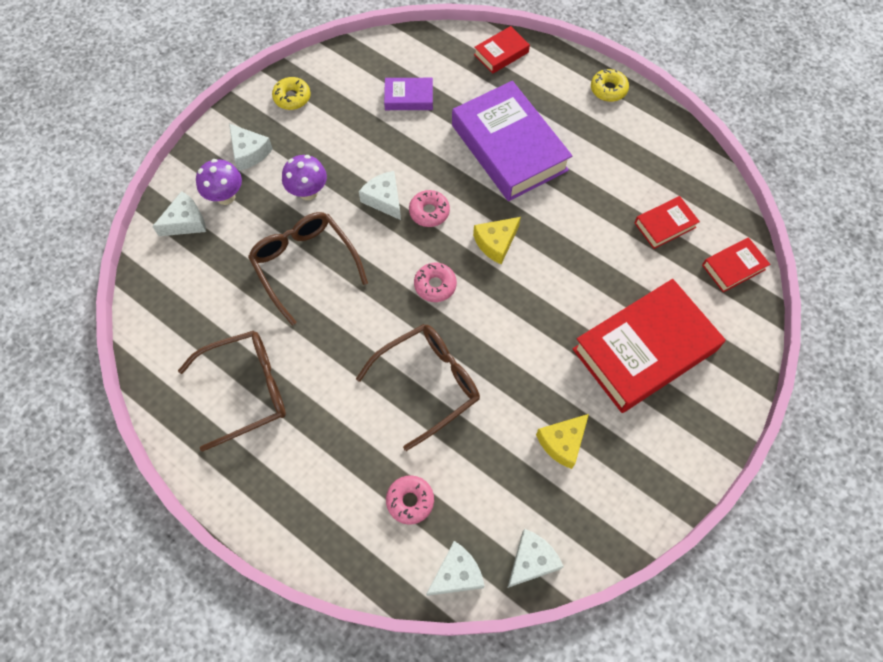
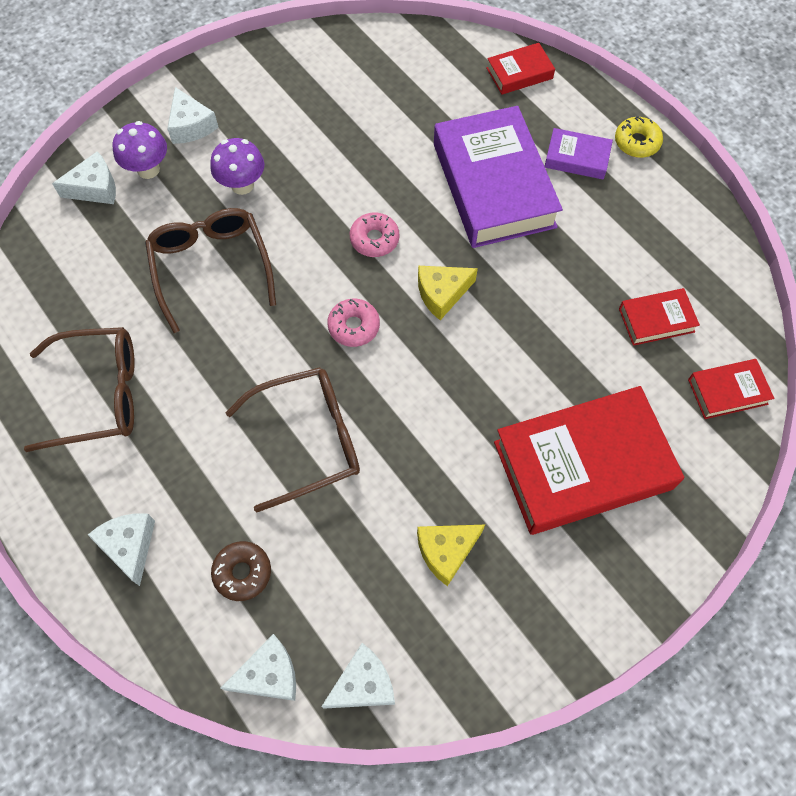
camera: 15 degrees right, 0 degrees up
(292, 97) = (259, 74): yellow donut -> none
(384, 199) = (326, 213): white cheese -> white cheese (129, 546)
(409, 97) = (393, 102): purple book -> purple book (577, 158)
(410, 501) = (242, 572): pink donut -> brown donut

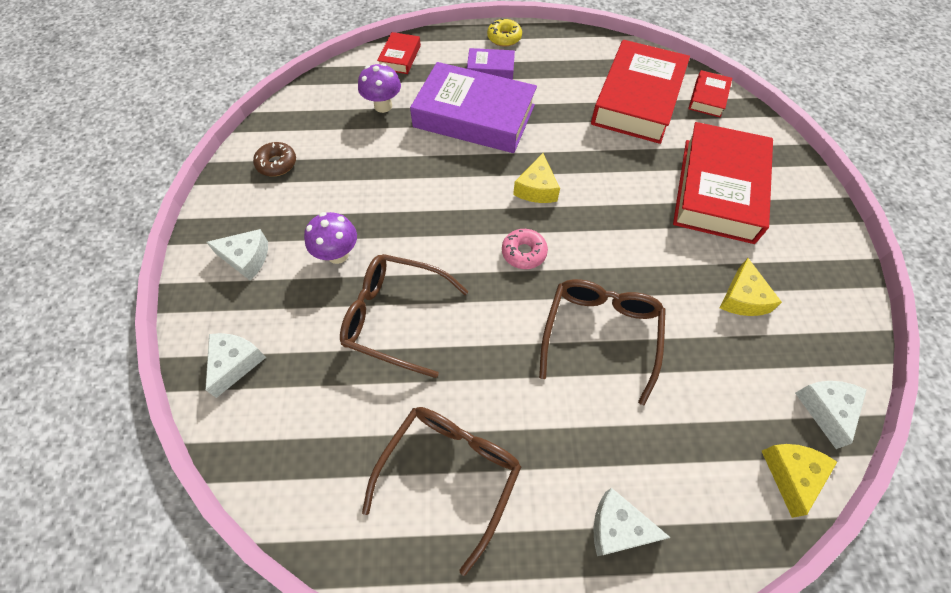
camera: 55 degrees left, 5 degrees down
(148, 169) = (257, 312): purple mushroom -> purple mushroom (383, 106)
(242, 572) = (691, 446): brown donut -> brown donut (277, 164)
(269, 674) = (791, 474): white cheese -> yellow cheese
(374, 239) = (460, 201): pink donut -> none
(577, 158) = (490, 68): purple book -> purple book turned 45 degrees clockwise
(656, 320) = (637, 99): red book -> red book, size x2.17

